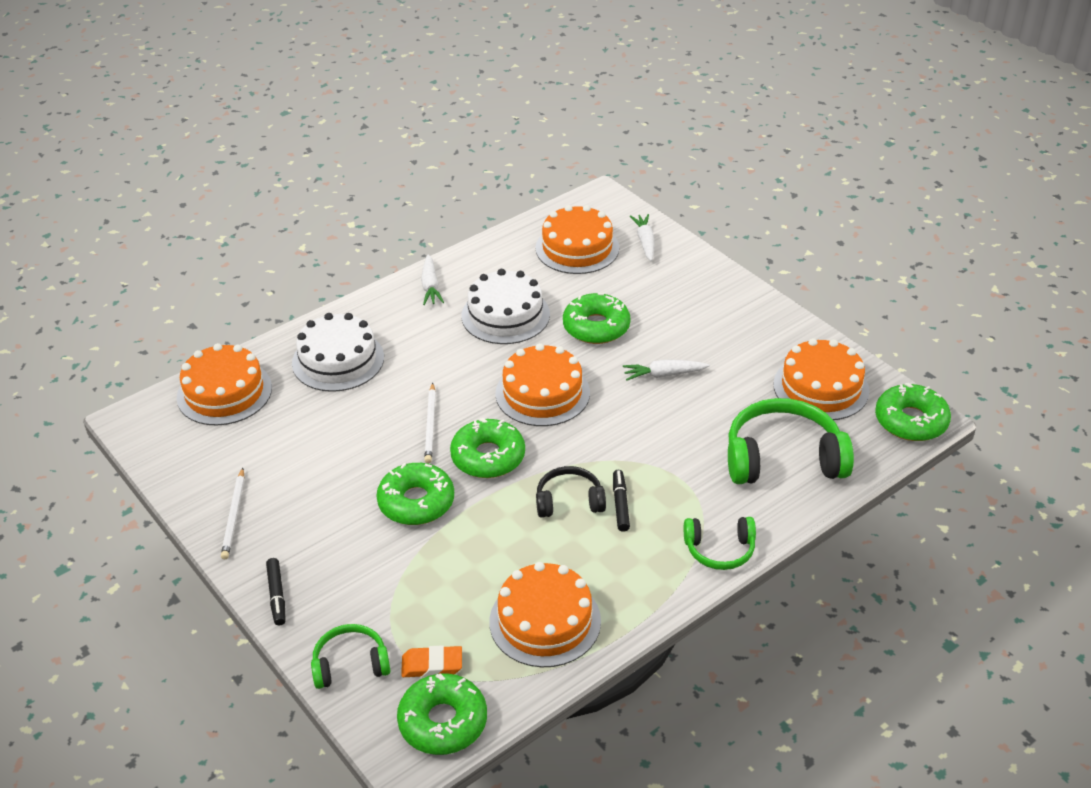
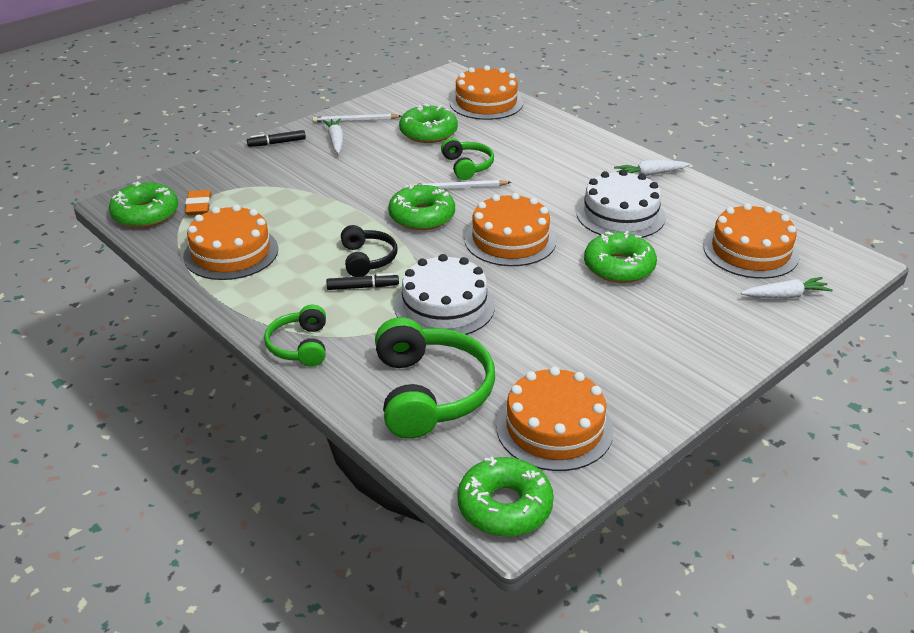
camera: 85 degrees right, 5 degrees down
(338, 360) = (534, 141): white cake -> white cake (444, 306)
(350, 664) = (208, 175): green headphones -> green headphones (467, 166)
(416, 502) = (367, 188): green donut -> green donut (428, 132)
(664, 375) = (552, 311): white carrot -> white carrot (336, 141)

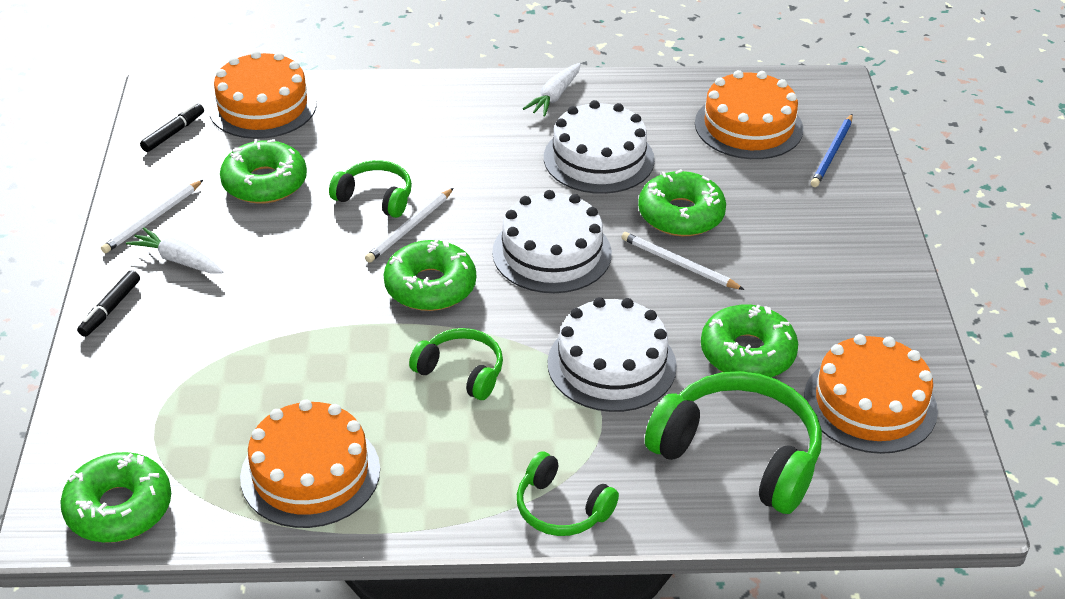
camera: 50 degrees left, 5 degrees up
(199, 206) = (167, 450): orange eraser -> none
(362, 287) = (509, 404): black marker -> black marker (173, 133)
(367, 259) = (461, 372): black headphones -> green headphones
(504, 506) = (943, 498): green donut -> green donut (747, 353)
(510, 240) = (552, 253): orange cake -> white cake
(571, 288) = (678, 264): none -> white pencil
(785, 296) = (832, 153): white carrot -> blue pencil

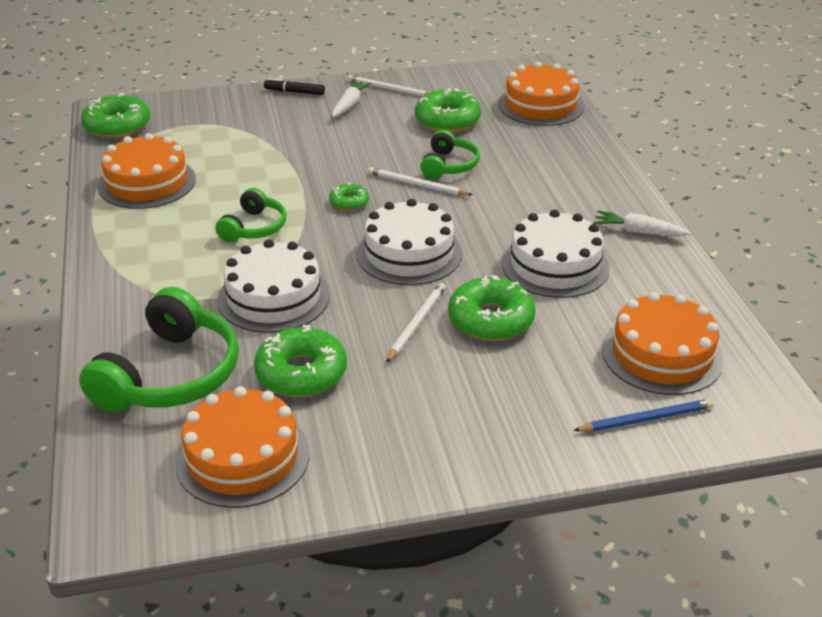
camera: 80 degrees right, 5 degrees down
(173, 133) = (489, 79): black marker -> none
(430, 286) = (349, 202): green donut -> green donut, size x0.53
(561, 509) = (110, 288): green headphones -> none
(832, 153) = (646, 419): blue pencil -> blue pencil turned 150 degrees clockwise

